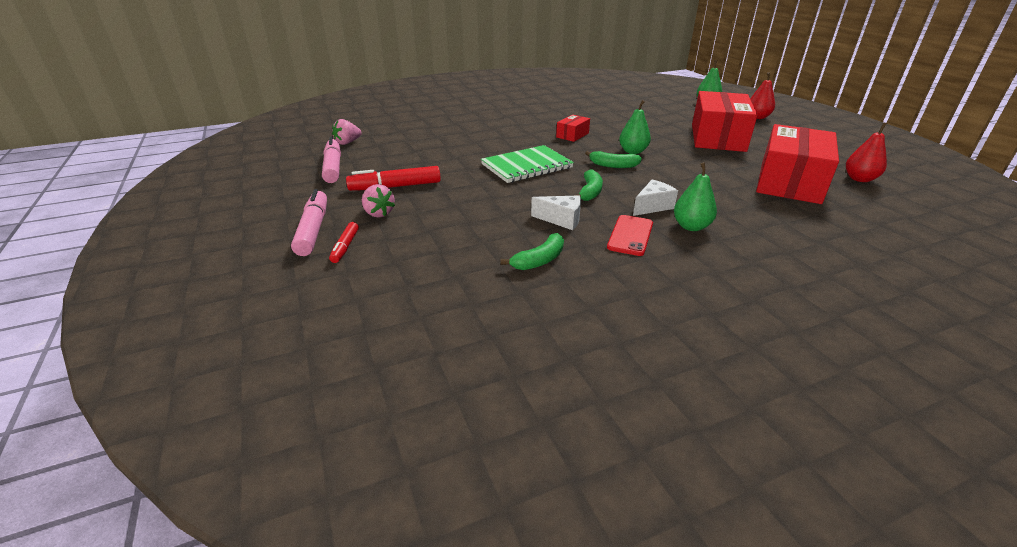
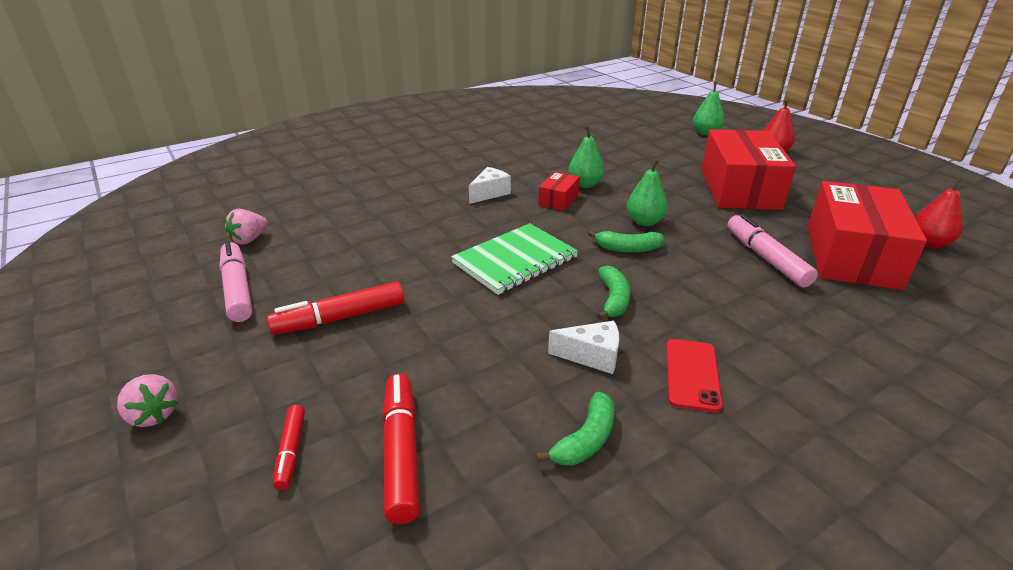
camera: 10 degrees left, 0 degrees up
(313, 229) = (233, 420): pink marker -> pink marker (766, 258)
(378, 213) = (327, 374): pink strawberry -> pink strawberry (153, 415)
(414, 254) = (401, 452): none -> red marker
(652, 206) = (702, 317): white cheese -> white cheese (490, 193)
(691, 226) = (763, 348): green pear -> green pear (585, 184)

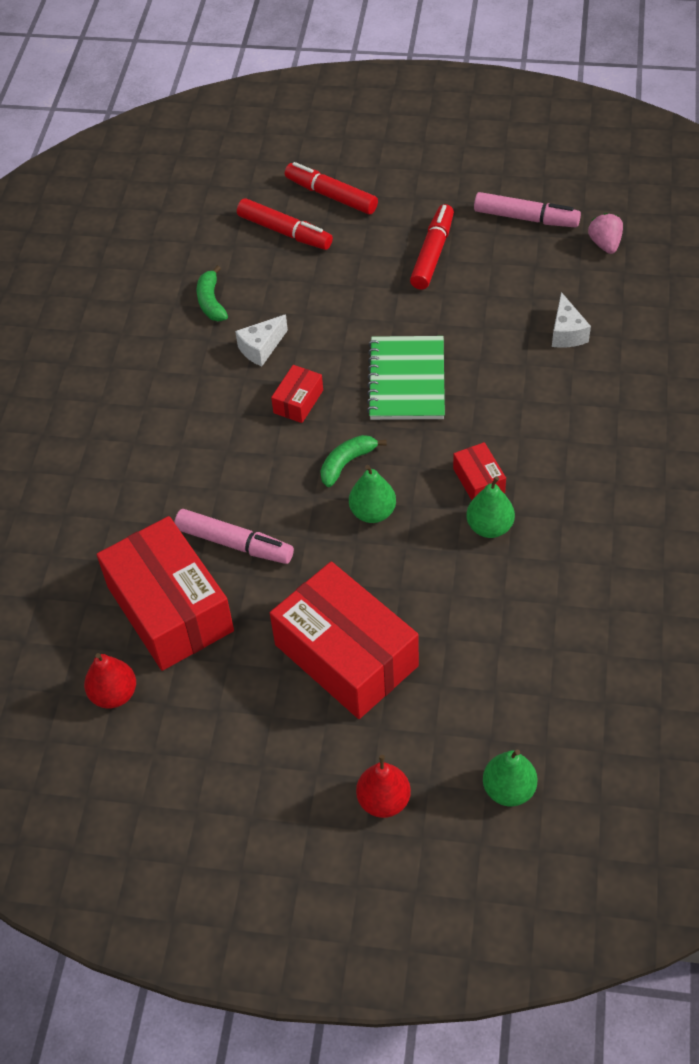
camera: 135 degrees right, 20 degrees up
(153, 415) = (417, 156): pink strawberry -> none
(291, 451) = (331, 195): red marker -> red marker, size x1.76
(490, 193) = (545, 437): white cheese -> white cheese (566, 333)
(613, 299) = (298, 401): green banana -> red box
(692, 374) = (194, 382): red phone -> none

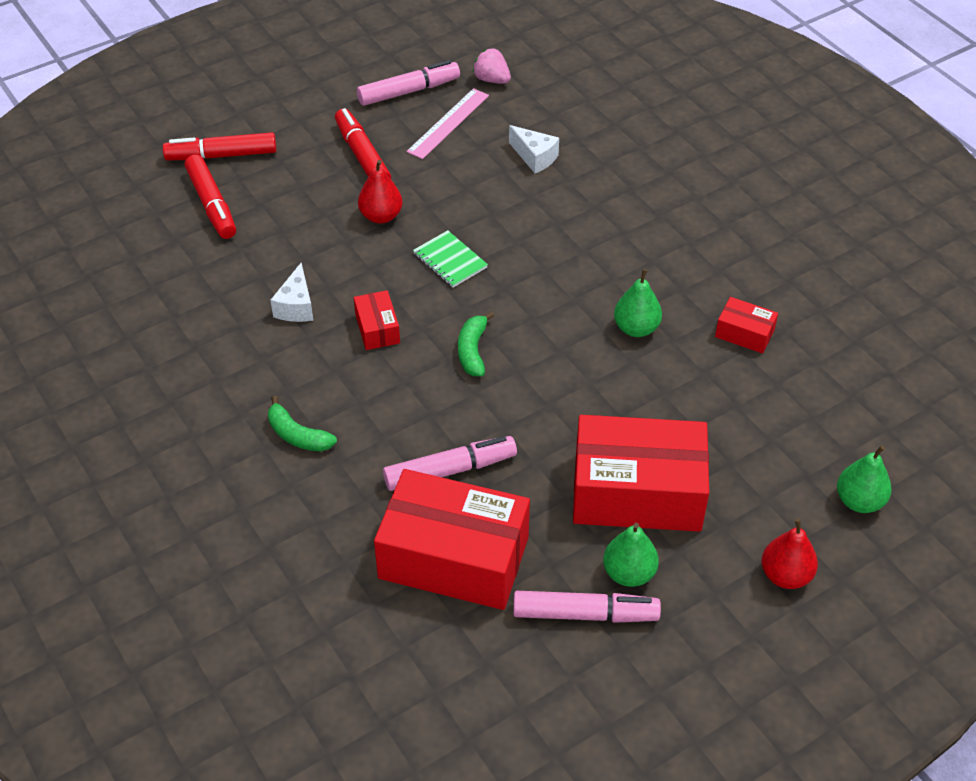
camera: 45 degrees left, 5 degrees down
(114, 694) = (484, 658): red pear -> red pear (381, 216)
(211, 302) = (206, 295): green banana -> green banana (297, 435)
(211, 716) = (585, 614): none -> pink marker
(285, 232) = (212, 205): red marker -> red marker turned 75 degrees clockwise
(372, 512) = (536, 374): green pear -> green pear (629, 573)
(407, 380) = (450, 260): green notebook -> green notebook, size x0.59
(478, 481) = (590, 300): red box -> red box (744, 334)
(528, 263) = (448, 123): none -> pink ruler

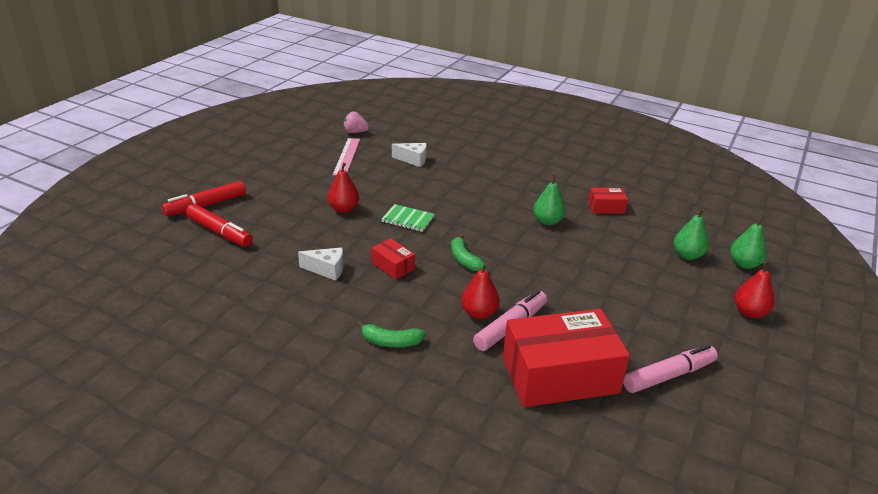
camera: 30 degrees left, 15 degrees down
(296, 306) = (327, 270): white cheese -> white cheese turned 60 degrees counterclockwise
(362, 155) = (305, 183): red marker -> none
(409, 91) = (309, 147): pink marker -> none
(428, 437) = (479, 313): none -> red pear
(629, 573) = (669, 343): green pear -> green pear (687, 255)
(637, 492) = (630, 299): red box -> none

